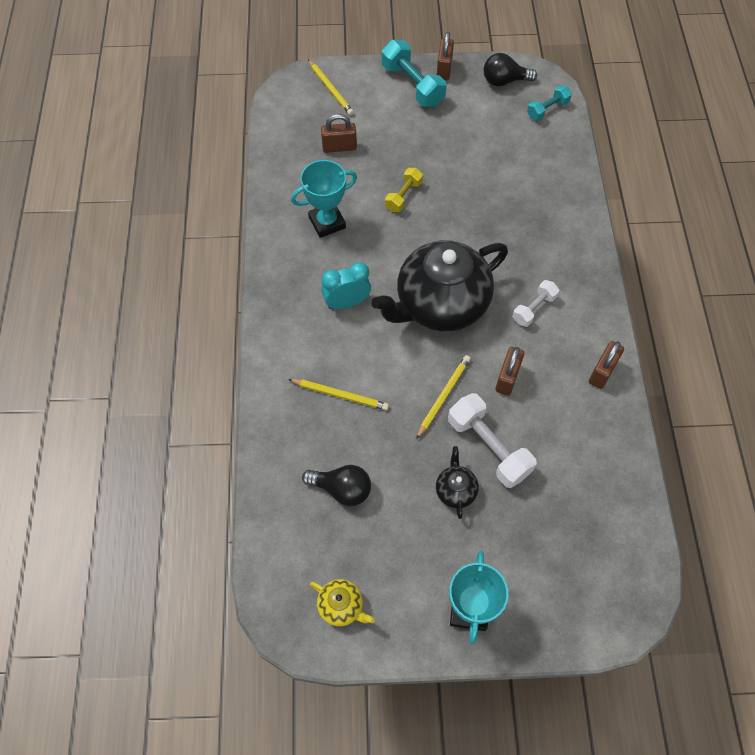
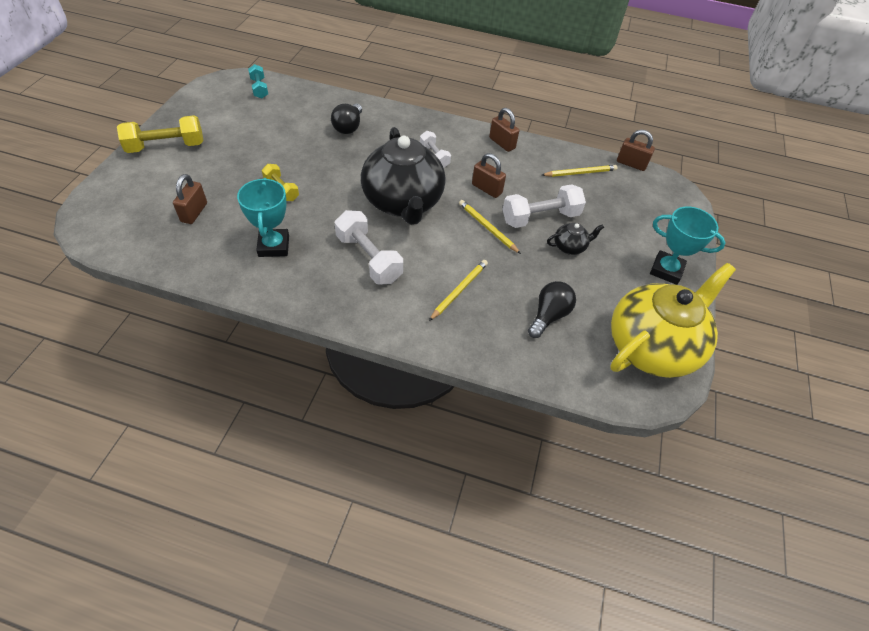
camera: 75 degrees left, 10 degrees down
(330, 89) = (119, 197): yellow pencil -> yellow pencil (580, 173)
(341, 606) = (652, 346): yellow teapot -> yellow teapot, size x2.46
(347, 303) = (369, 258): turquoise clock -> white dumbbell
(412, 85) = (166, 147): turquoise dumbbell -> yellow dumbbell
(444, 69) = (167, 124): brown padlock -> brown padlock (631, 164)
(455, 490) = (570, 247): black teapot -> black teapot turned 150 degrees clockwise
(504, 81) = (211, 98): black light bulb -> black light bulb (348, 127)

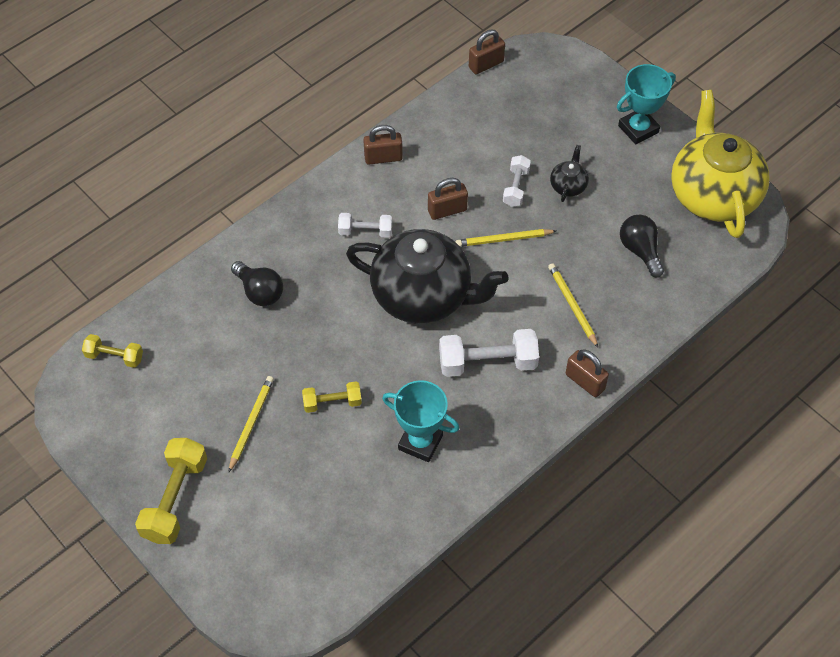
camera: 55 degrees left, 5 degrees up
(194, 212) = (320, 503): brown padlock -> brown padlock (585, 382)
(259, 88) = (114, 356): turquoise dumbbell -> yellow dumbbell
(540, 218) = (516, 187): white dumbbell -> white dumbbell, size x0.59
(580, 173) = (472, 116): yellow pencil -> yellow pencil (251, 423)

